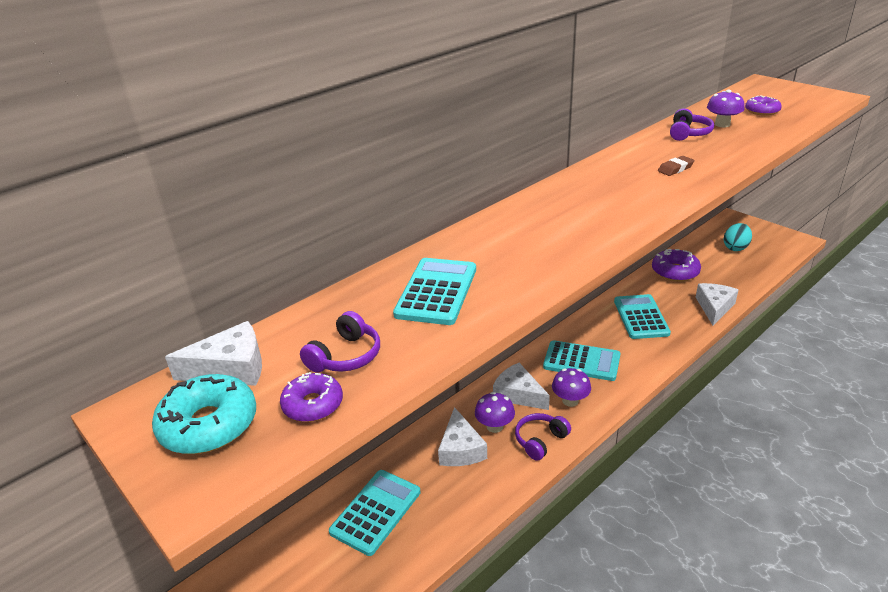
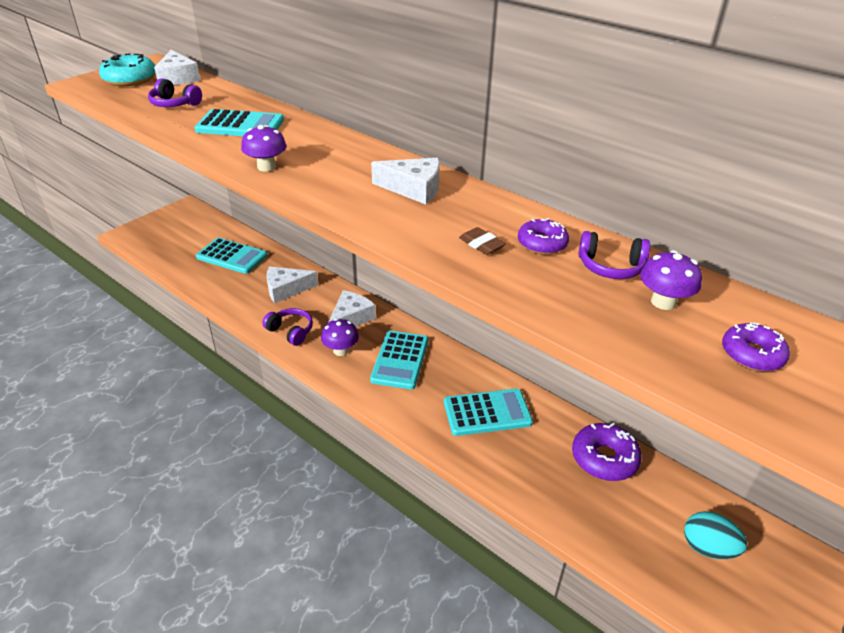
camera: 80 degrees right, 5 degrees up
(313, 404) = (132, 100): purple donut -> purple donut (542, 244)
(494, 426) = (310, 306): purple mushroom -> purple mushroom (266, 167)
(714, 307) = (523, 490): white cheese -> white cheese (414, 189)

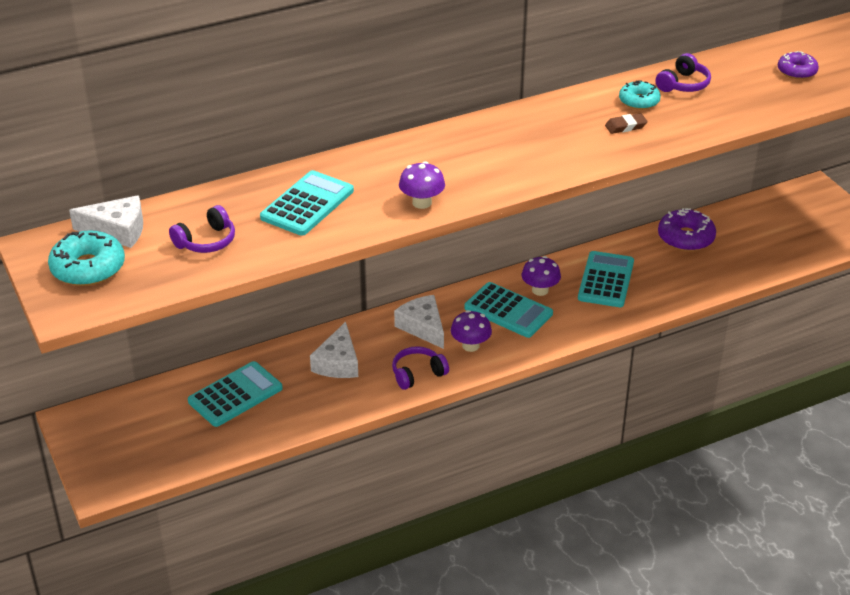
camera: 65 degrees left, 0 degrees up
(414, 189) = (518, 134): white cheese -> none
(542, 244) = (639, 101): purple donut -> turquoise donut
(663, 302) = (733, 80): purple mushroom -> purple mushroom (540, 290)
(707, 548) = (783, 225): turquoise egg -> none

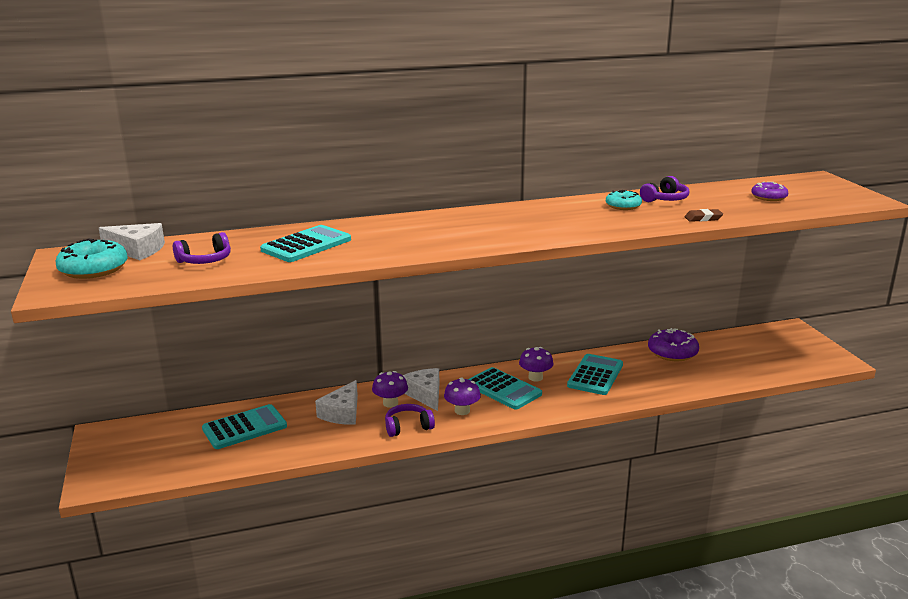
camera: 10 degrees right, 15 degrees down
(422, 203) = (405, 250): purple mushroom -> purple mushroom (390, 403)
(625, 126) = (606, 218): brown eraser -> brown eraser (703, 218)

